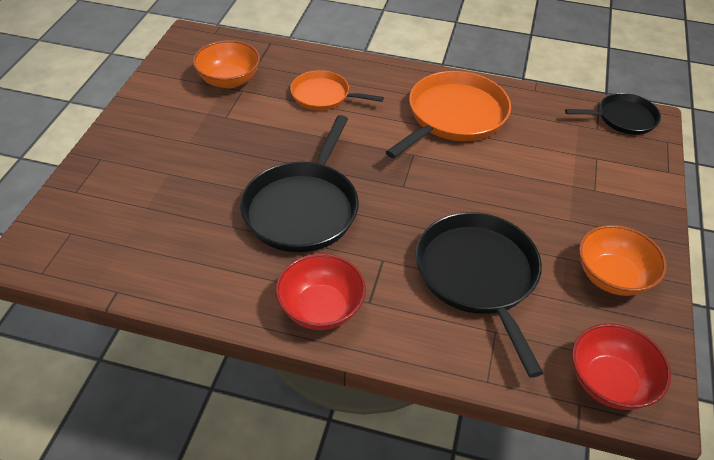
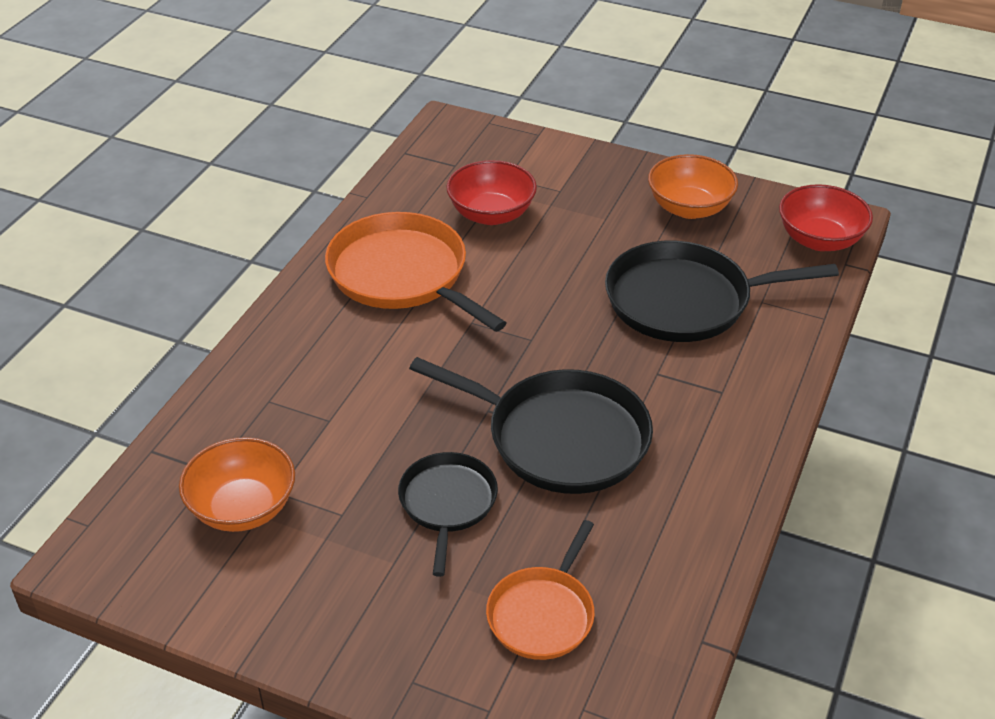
camera: 80 degrees left, 5 degrees down
(321, 308) = (731, 434): red bowl -> red bowl (491, 214)
(323, 95) = (319, 397): orange pan -> orange pan (543, 614)
(623, 118) = (440, 142): black pan -> black pan (447, 503)

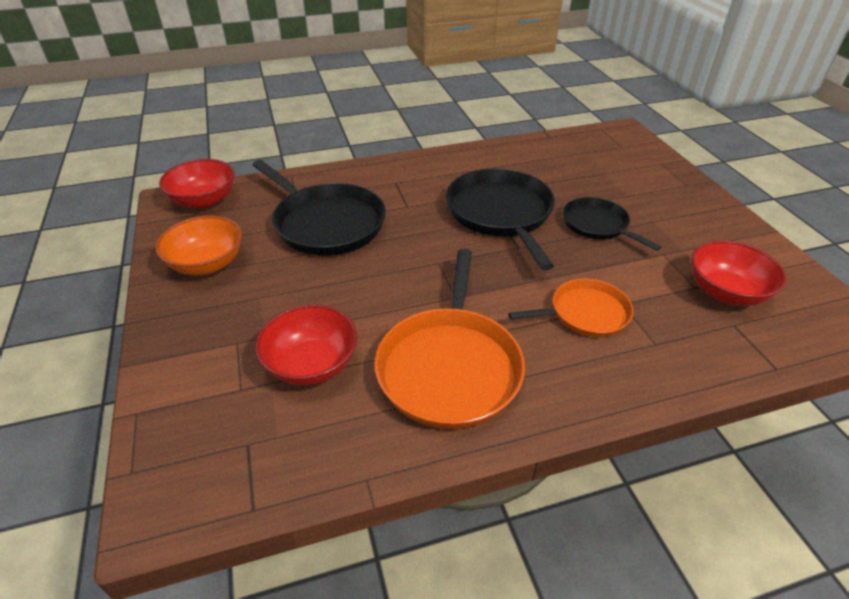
camera: 130 degrees left, 0 degrees up
(242, 508) = (725, 292): orange bowl -> red bowl
(447, 503) = (597, 225): black pan -> black pan turned 90 degrees clockwise
(543, 614) = (602, 171): orange pan -> orange pan (585, 313)

